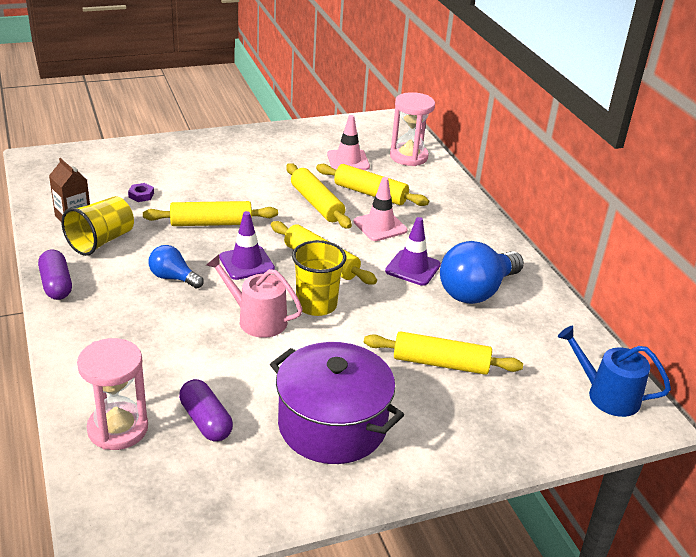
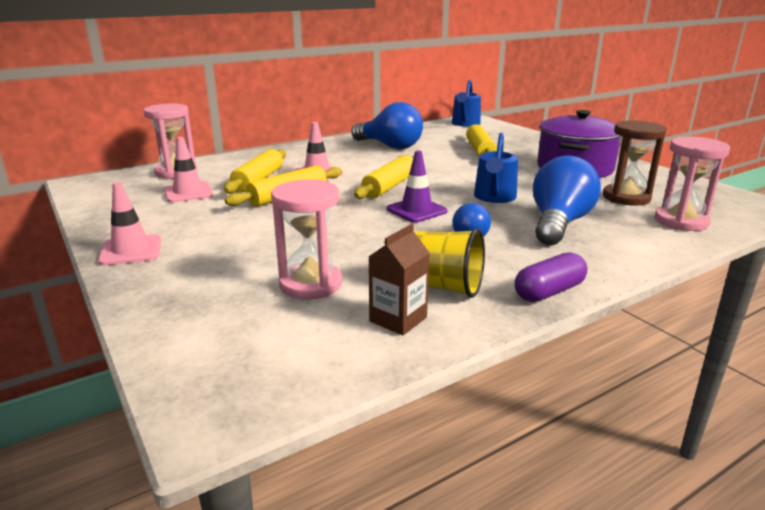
camera: 100 degrees left, 10 degrees down
(141, 195) = (311, 284): purple nut -> pink hourglass
(167, 337) = (558, 223): none -> blue light bulb
(206, 421) = (626, 197): purple capsule -> brown hourglass
(211, 223) = (355, 234): yellow rolling pin -> none
(237, 140) = (131, 250): none -> pink traffic cone
(257, 319) = (494, 197): pink watering can -> blue watering can
(316, 305) = (453, 182): yellow cup -> none
(413, 268) = (375, 161): purple traffic cone -> none

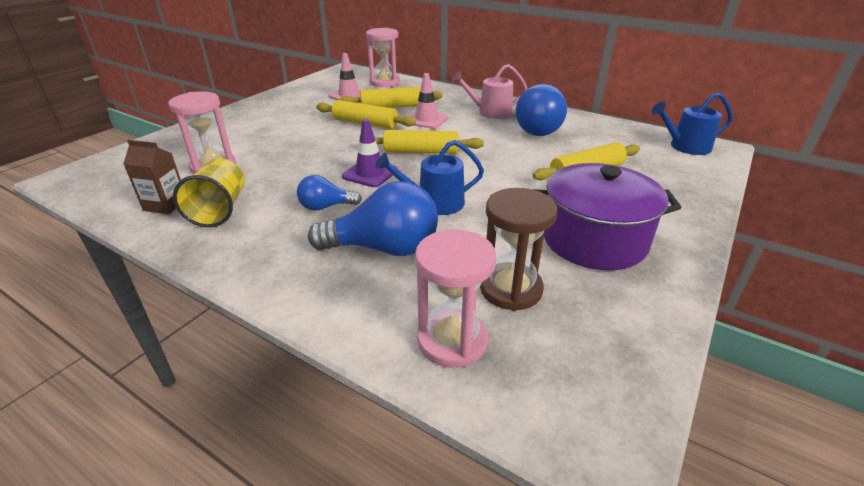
camera: 65 degrees right, 10 degrees up
(131, 250) = (247, 109): pink traffic cone -> none
(334, 152) = (490, 112): none -> pink watering can
(549, 292) = (219, 260): purple capsule -> none

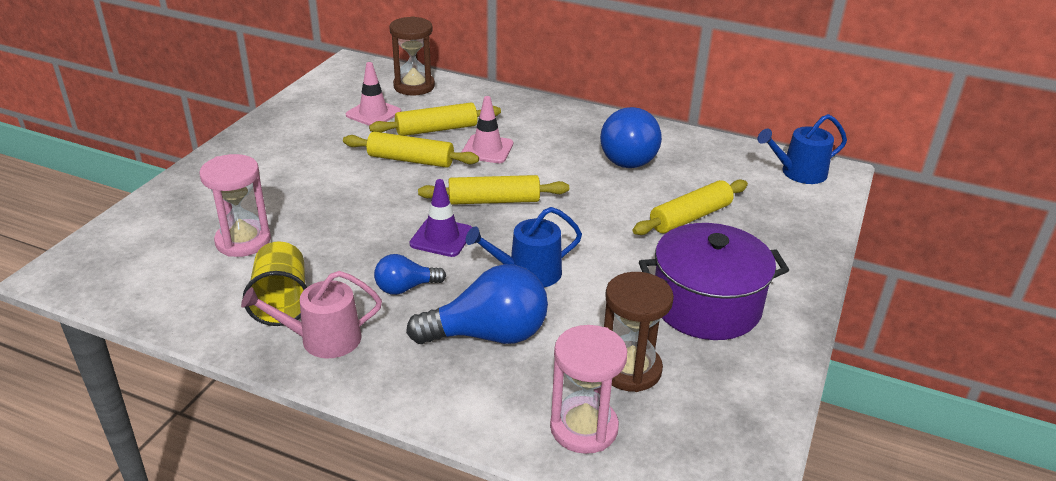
camera: 10 degrees left, 0 degrees up
(165, 205) = (212, 300): brown carton -> none
(384, 82) = (414, 86): pink hourglass -> brown hourglass
(490, 112) = (565, 132): pink watering can -> pink watering can (323, 339)

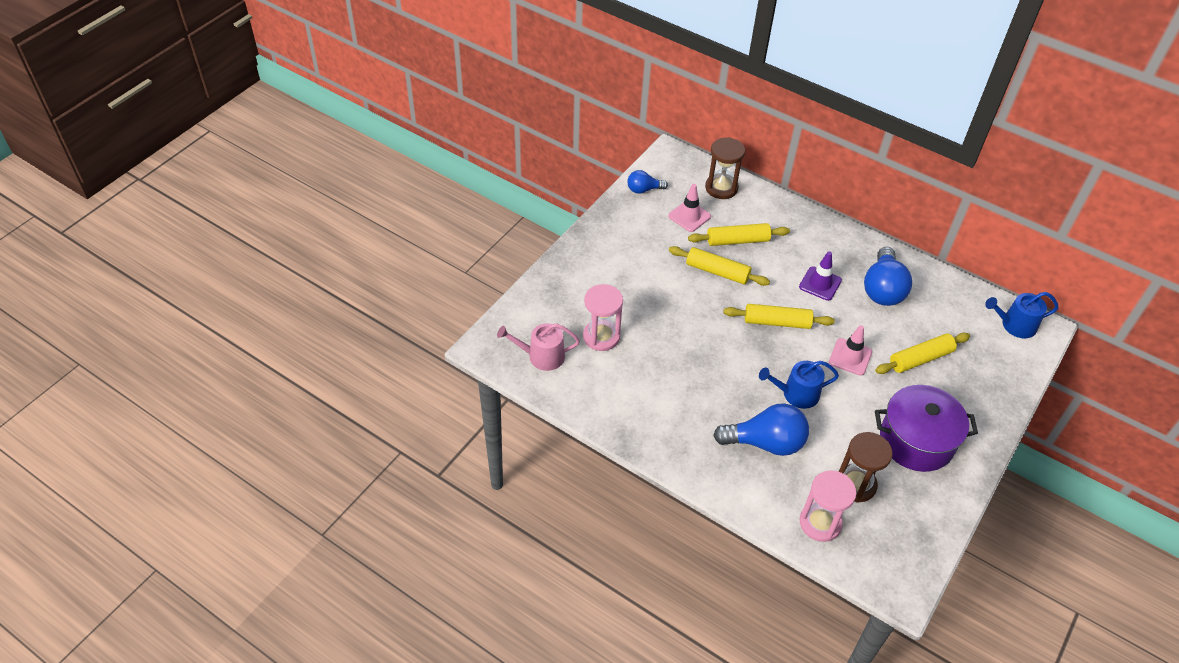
camera: 10 degrees right, 15 degrees up
(281, 302) = (630, 395): yellow cup -> none
(323, 339) = (658, 430): pink watering can -> pink watering can (541, 356)
(405, 288) = (712, 395): blue light bulb -> blue light bulb (643, 189)
(441, 237) = (738, 353): purple traffic cone -> purple traffic cone (820, 283)
(487, 149) = (775, 268): pink traffic cone -> pink traffic cone (850, 357)

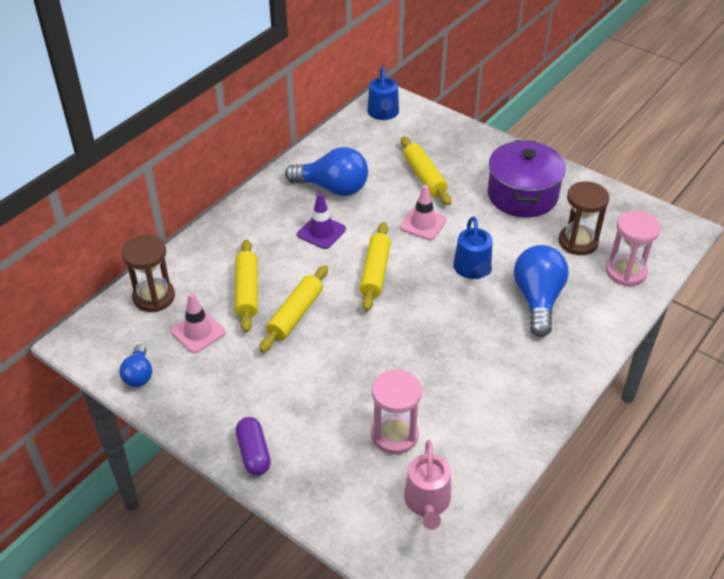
camera: 85 degrees left, 5 degrees down
(579, 257) = (253, 453): none -> purple capsule

